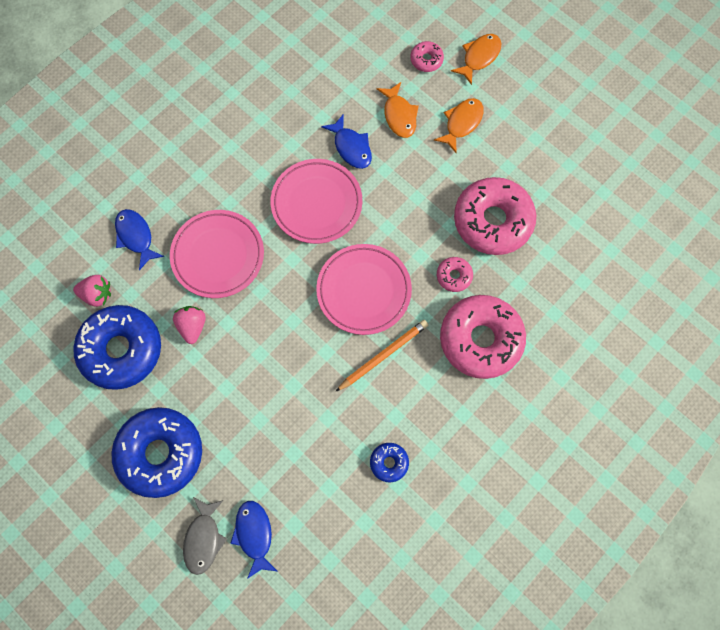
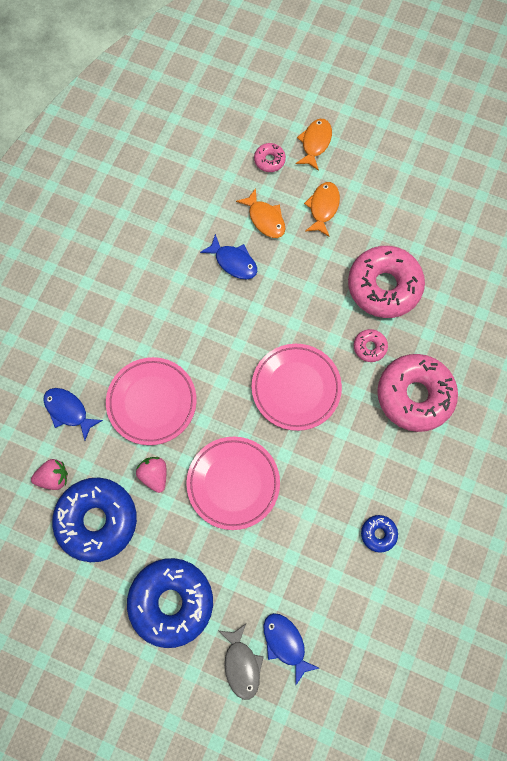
camera: 20 degrees left, 0 degrees up
(316, 203) = (222, 323): pink plate -> pink plate (233, 483)
(383, 355) = (336, 440): orange pencil -> none

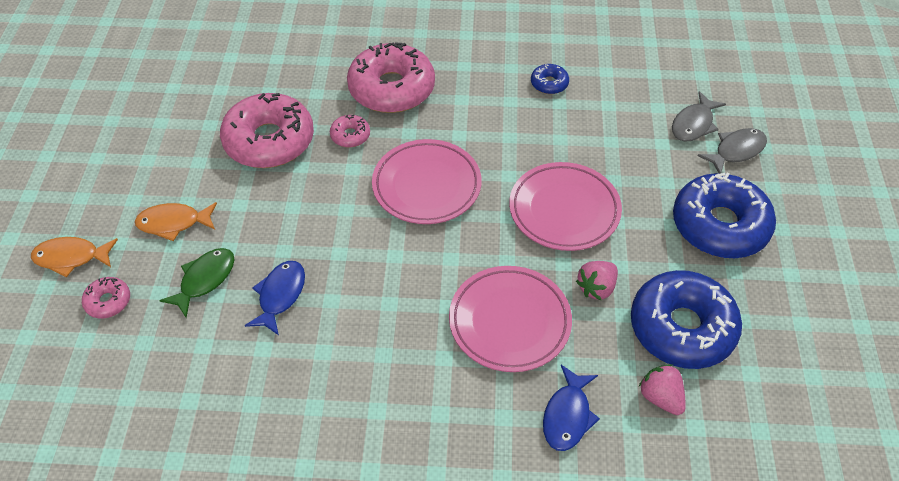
camera: 110 degrees left, 20 degrees down
(265, 219) = (204, 280): orange fish -> green fish
(285, 643) = (694, 124): blue fish -> grey fish

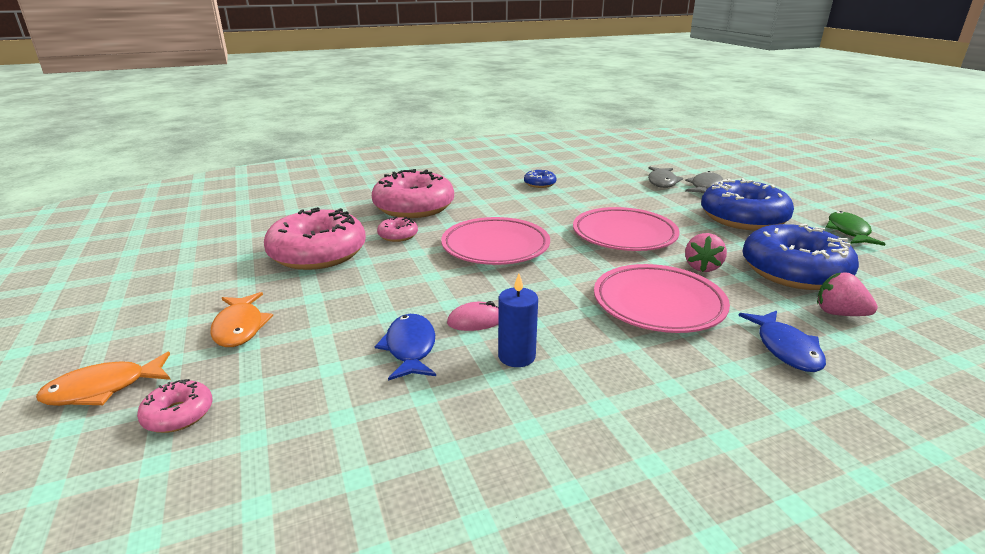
camera: 25 degrees left, 25 degrees down
(173, 223) = (240, 327): orange fish -> orange fish turned 75 degrees counterclockwise
(204, 280) = (307, 360): green fish -> green fish (848, 231)
(345, 283) = (475, 321): none -> pink mouse
(350, 336) = (516, 356): none -> blue candle

